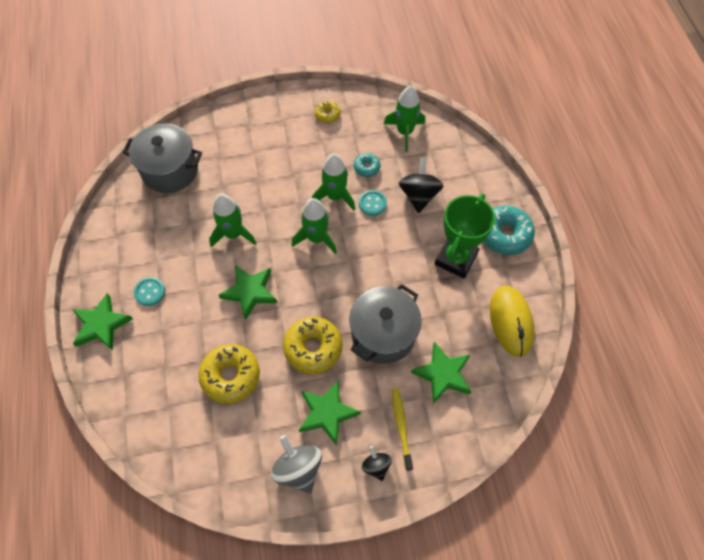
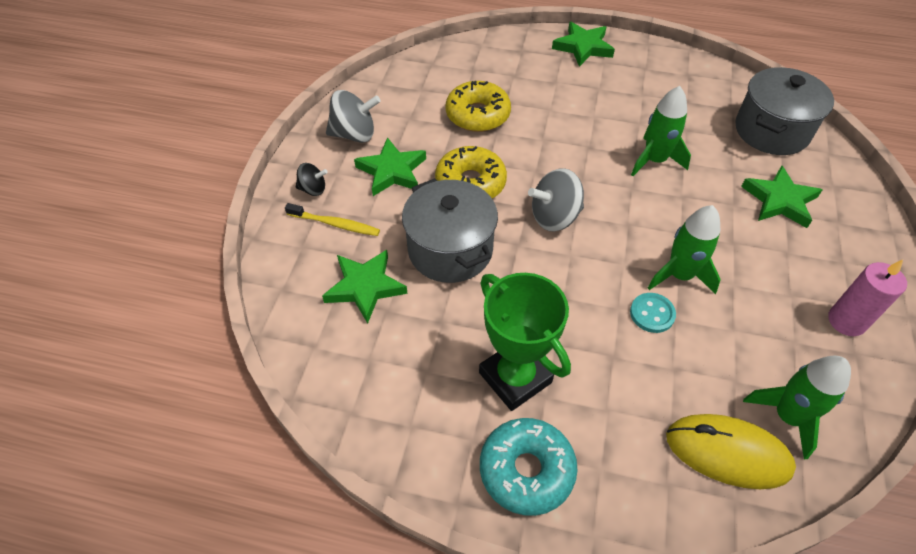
camera: 115 degrees right, 10 degrees down
(150, 292) = (605, 83): turquoise button -> none
(250, 292) = (568, 153): green star -> green star (779, 200)
(316, 238) = (617, 233): green rocket -> none
(320, 280) = (554, 217): none -> grey spinning top
(327, 115) = (846, 321): yellow donut -> pink candle
(367, 167) = (723, 332): turquoise donut -> none
(419, 195) = (647, 380): black spinning top -> none
(511, 321) = (383, 399): yellow mouse -> yellow mouse (727, 453)

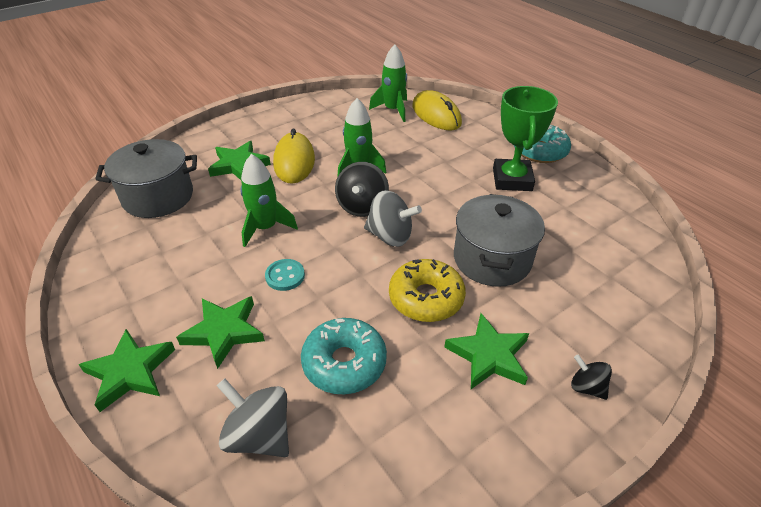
camera: 140 degrees left, 10 degrees down
(335, 224) = (580, 335): yellow toothbrush -> none
(354, 134) = (499, 431): grey spinning top -> grey spinning top (259, 435)
(365, 287) = (580, 272): green star -> green star (224, 332)
(478, 115) = (344, 363): yellow donut -> turquoise donut
(614, 231) = (362, 206): none -> black spinning top
(652, 314) = (400, 163): turquoise button -> turquoise button (285, 276)
(746, 240) = (294, 161): none -> yellow mouse
(846, 321) = (310, 116): pink candle -> none

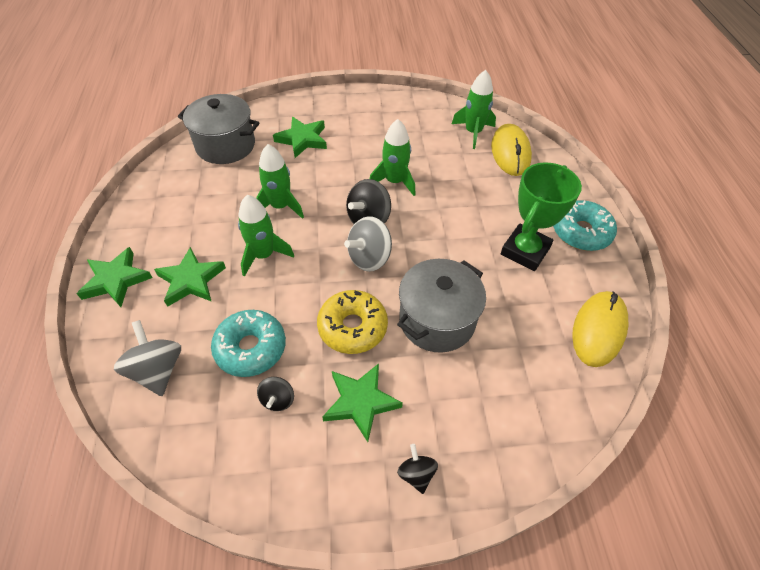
camera: 30 degrees right, 10 degrees up
(285, 276) = (263, 255): turquoise button -> green rocket
(294, 161) = (347, 153): yellow mouse -> yellow mouse (598, 330)
(390, 236) = (369, 258): grey spinning top -> grey spinning top turned 90 degrees clockwise
(412, 394) = (278, 400): none -> black spinning top

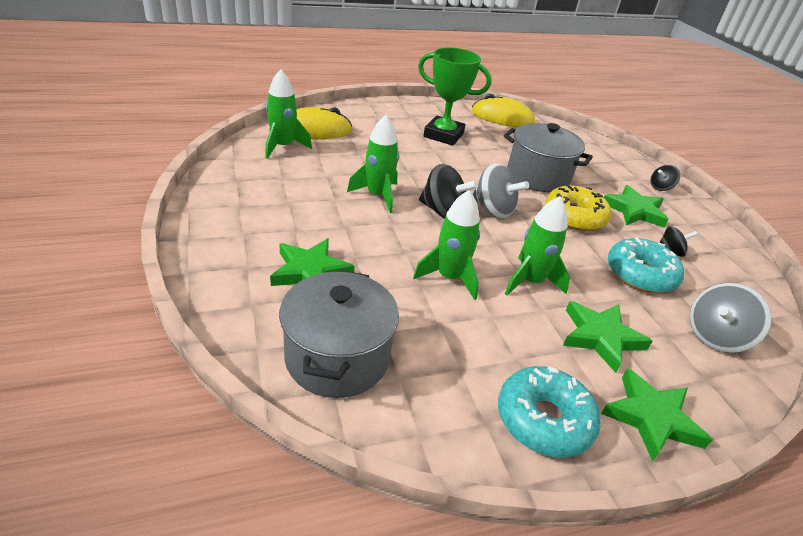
camera: 105 degrees left, 15 degrees down
(581, 232) = (411, 112): turquoise donut -> turquoise donut (543, 420)

